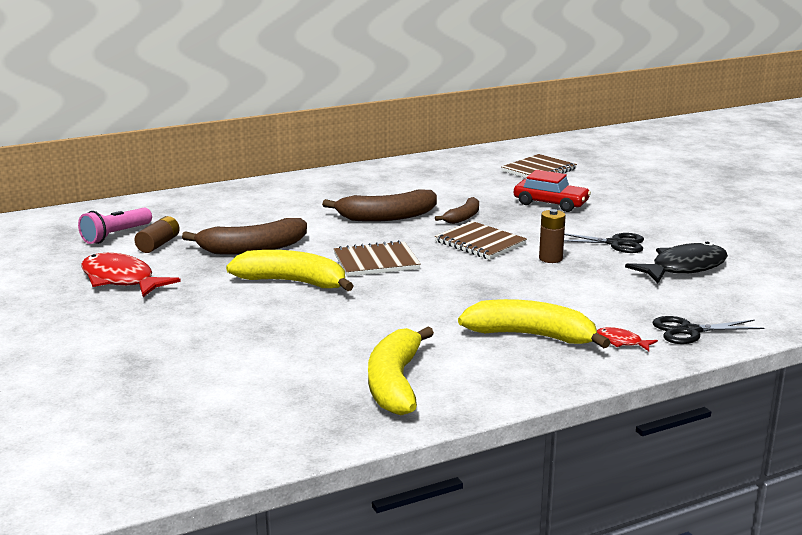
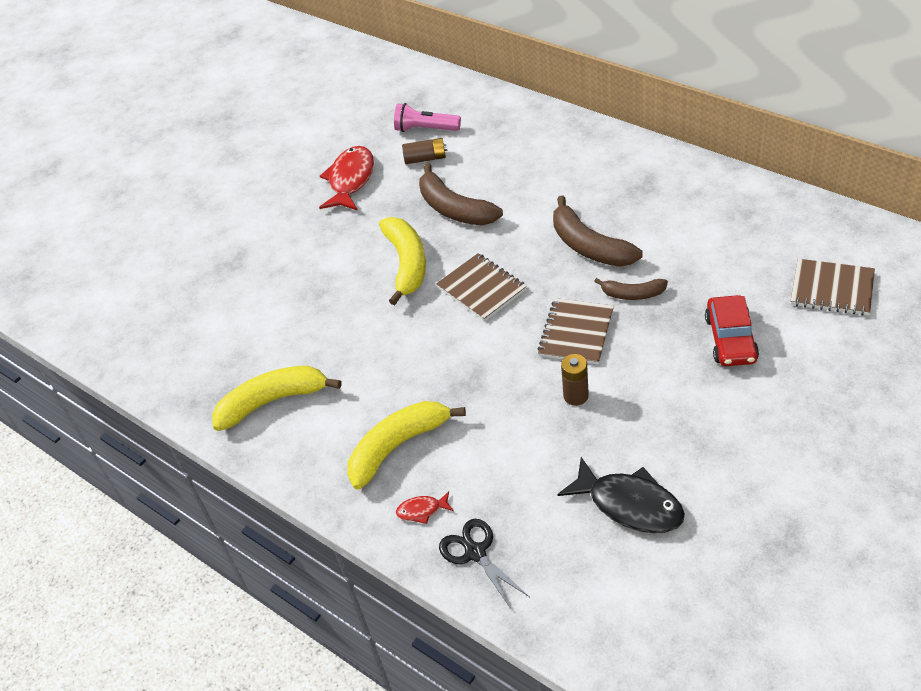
camera: 70 degrees right, 25 degrees up
(531, 336) = (398, 446): yellow banana -> yellow banana turned 120 degrees counterclockwise
(615, 243) = (655, 429): black scissors -> none
(621, 342) = (422, 510): red fish -> red fish turned 105 degrees counterclockwise

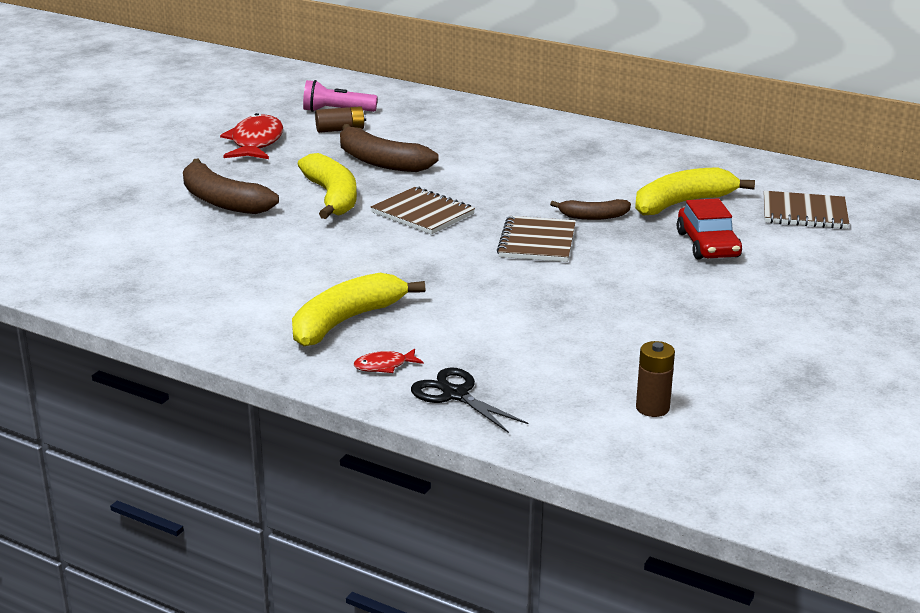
camera: 15 degrees left, 20 degrees down
(273, 401) = (186, 292): yellow banana -> yellow banana (682, 203)
(576, 396) = (547, 283): brown battery -> brown battery (652, 408)
(589, 246) = (537, 186): brown banana -> brown banana (222, 201)
(629, 504) = (627, 356): black fish -> none

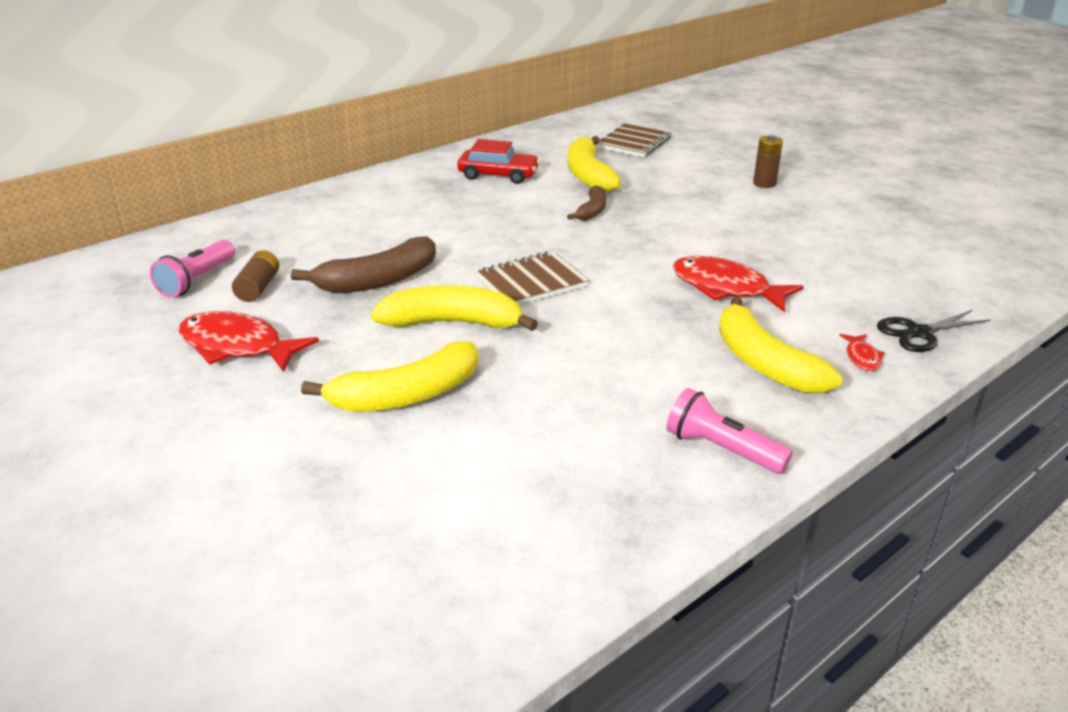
camera: 70 degrees left, 5 degrees up
(203, 314) = (721, 450): none -> pink flashlight
(222, 201) = (406, 395): brown banana -> yellow banana
(477, 293) = (726, 288): none -> red fish
(537, 242) = (631, 243): brown notebook -> none
(652, 408) = (942, 260): brown battery -> brown battery (764, 184)
(708, 245) = (672, 183): red car -> red car (498, 175)

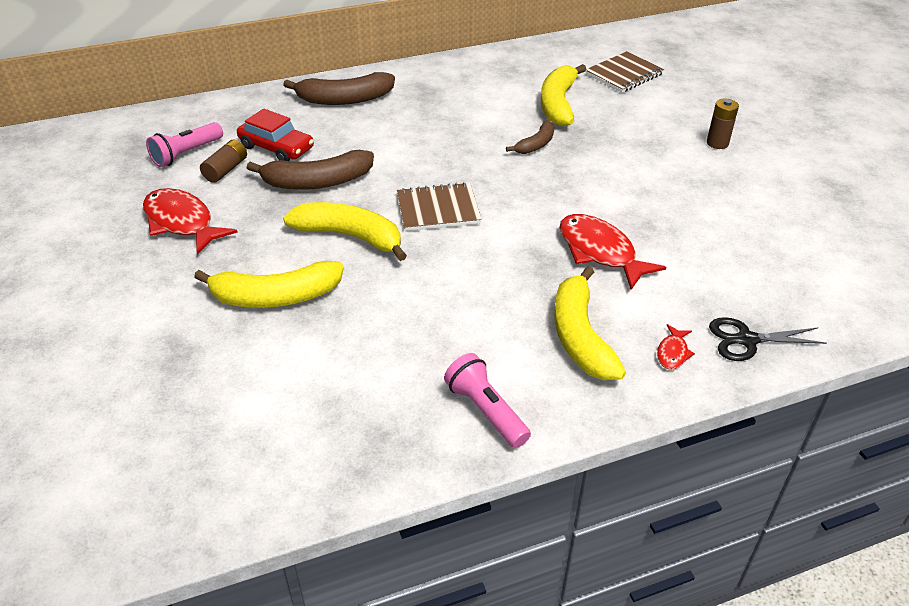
camera: 20 degrees right, 10 degrees up
(355, 203) = (344, 99): none -> brown banana
(498, 175) = (479, 90): red car -> red car (276, 147)

